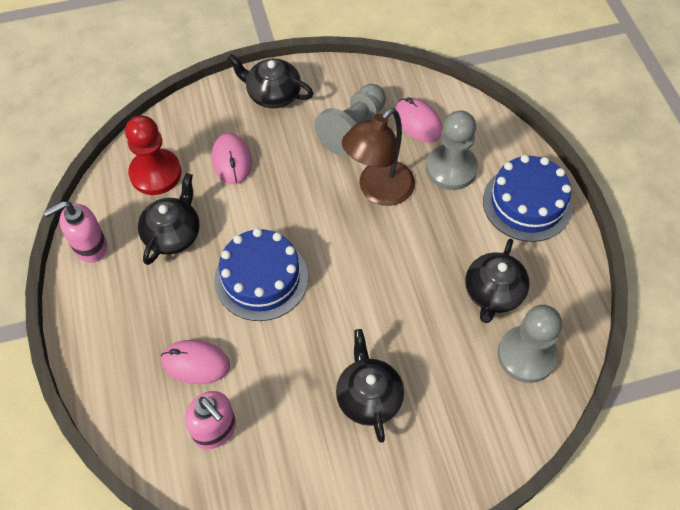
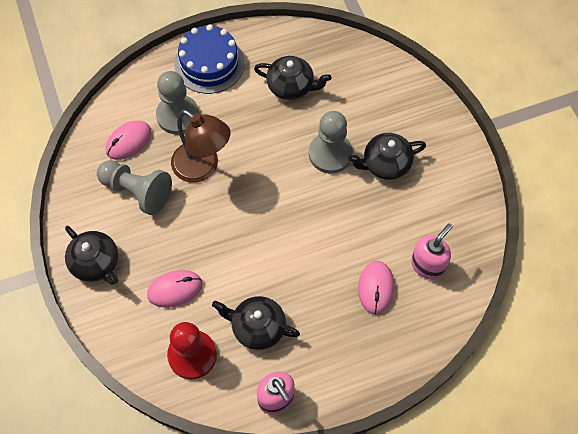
camera: 95 degrees left, 5 degrees up
(261, 278) = (294, 249): blue cake -> none
(273, 94) = (96, 263): black teapot -> black teapot turned 60 degrees counterclockwise
(526, 355) = (339, 66): grey pawn -> grey pawn (330, 154)

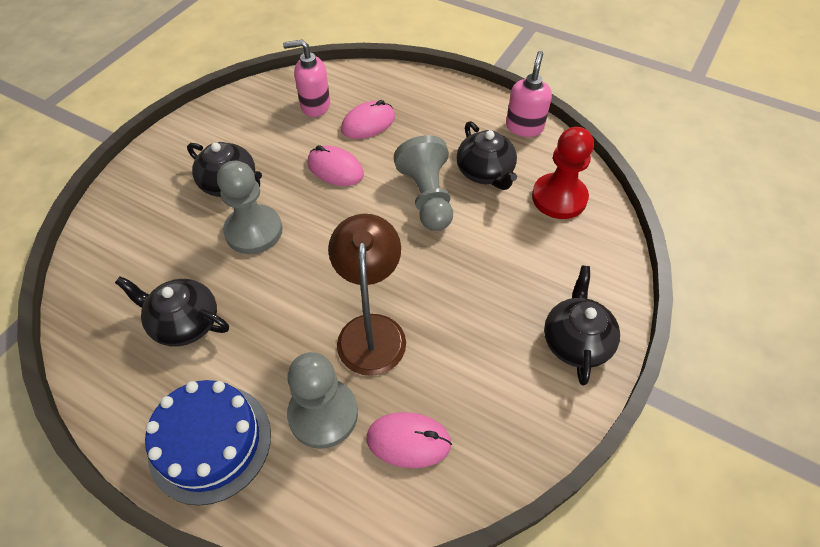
camera: 130 degrees left, 10 degrees down
(137, 191) = (461, 372): grey pawn -> grey pawn (427, 197)
(175, 289) = (522, 253): pink mouse -> pink mouse (335, 169)
(291, 86) = (184, 322): black teapot -> black teapot turned 45 degrees counterclockwise

